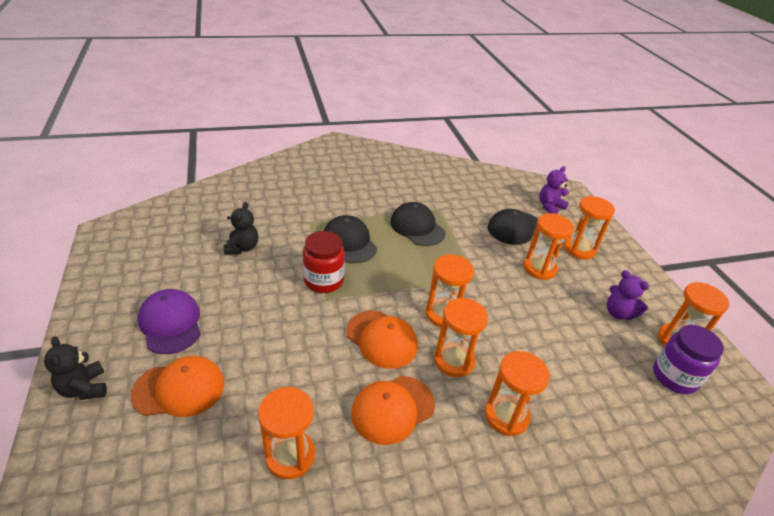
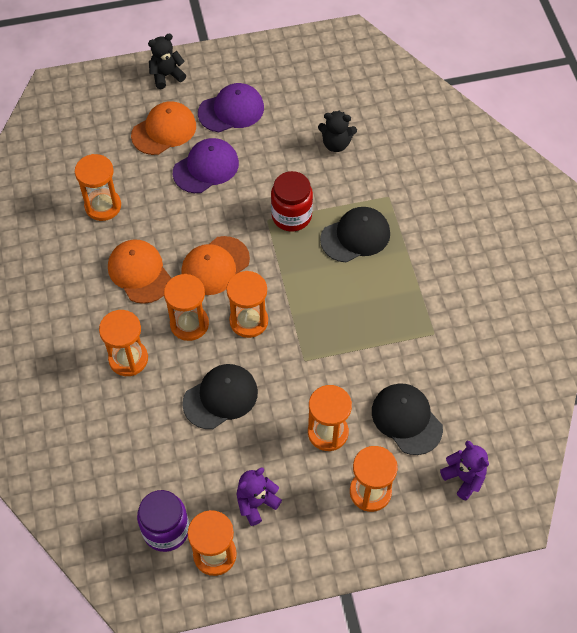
camera: 95 degrees right, 20 degrees up
(179, 389) = (164, 130): orange cap -> orange cap turned 120 degrees counterclockwise
(249, 346) = (206, 167): none -> purple cap
(417, 227) = (392, 305): black cap -> black cap (220, 397)

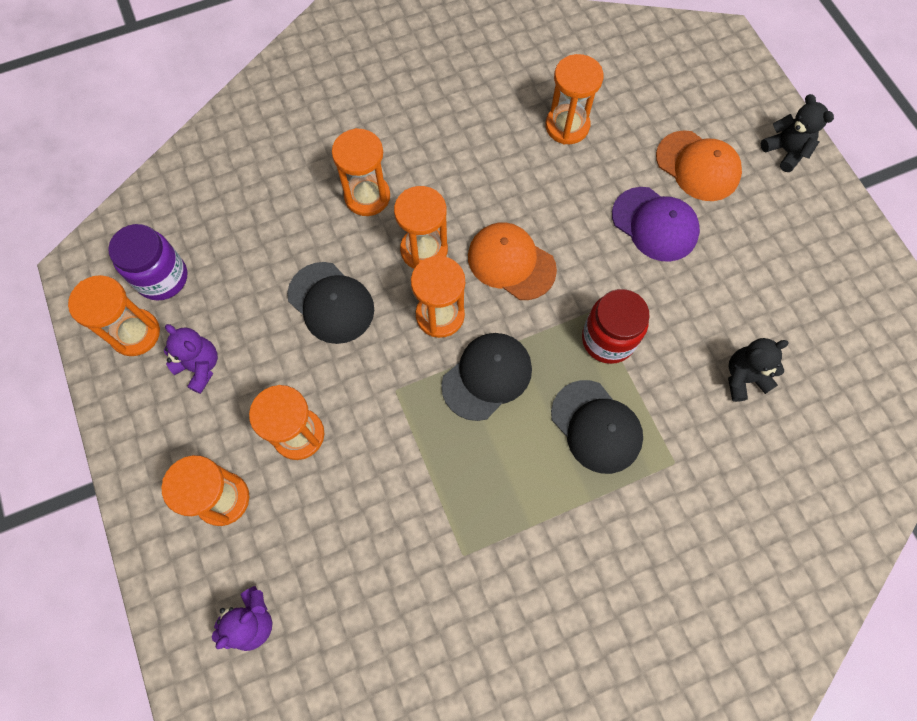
camera: 80 degrees right, 10 degrees up
(139, 272) = (484, 183): orange cap -> none
(231, 110) = (756, 236): purple cap -> none
(336, 144) = (743, 378): black teddy bear -> black teddy bear turned 75 degrees clockwise
(406, 419) = (328, 532): black cap -> black cap (487, 376)

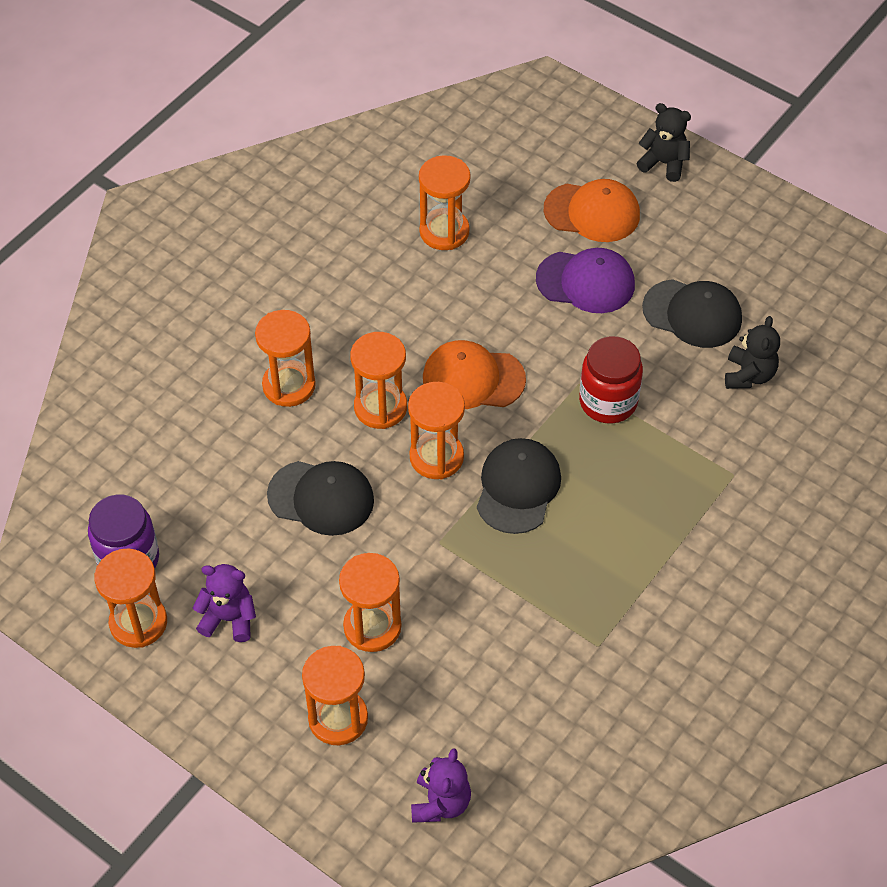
camera: 30 degrees left, 15 degrees down
(596, 427) = (646, 480): black cap -> black cap (692, 314)
(743, 378) = (749, 375): black teddy bear -> black teddy bear turned 150 degrees clockwise

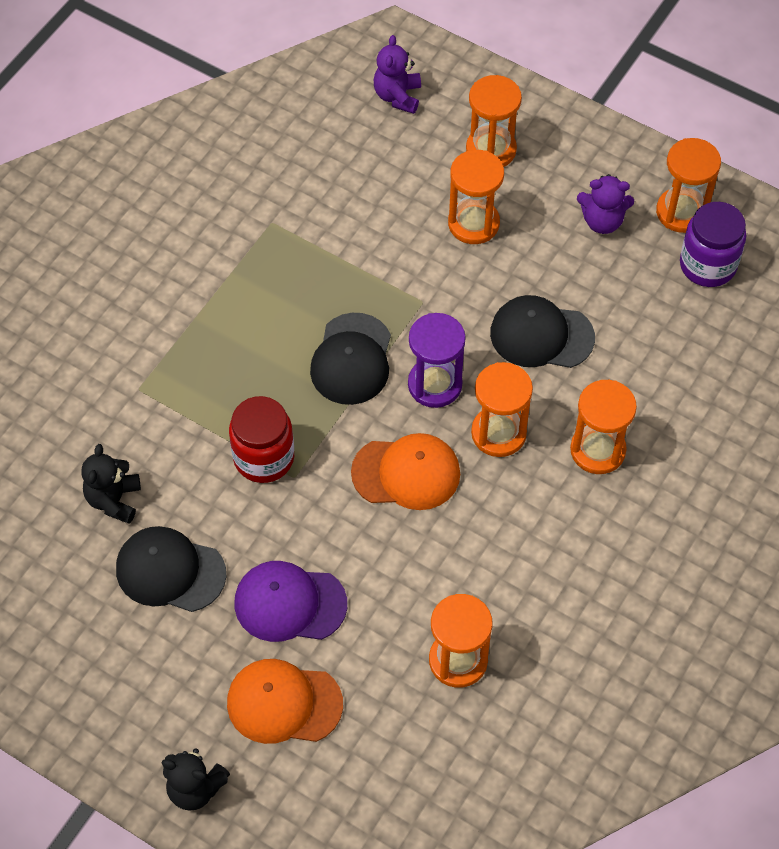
camera: 175 degrees right, 5 degrees up
(436, 457) = (435, 384): orange hourglass -> purple hourglass

